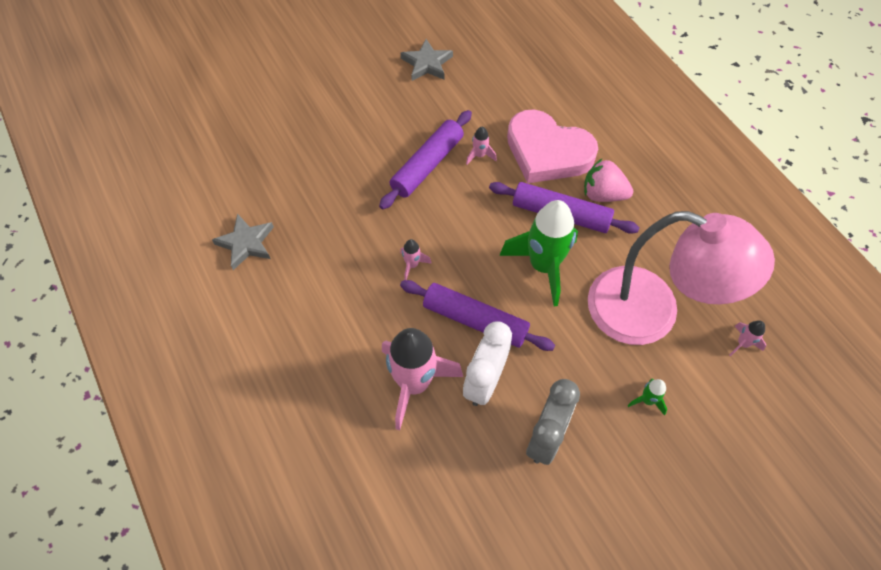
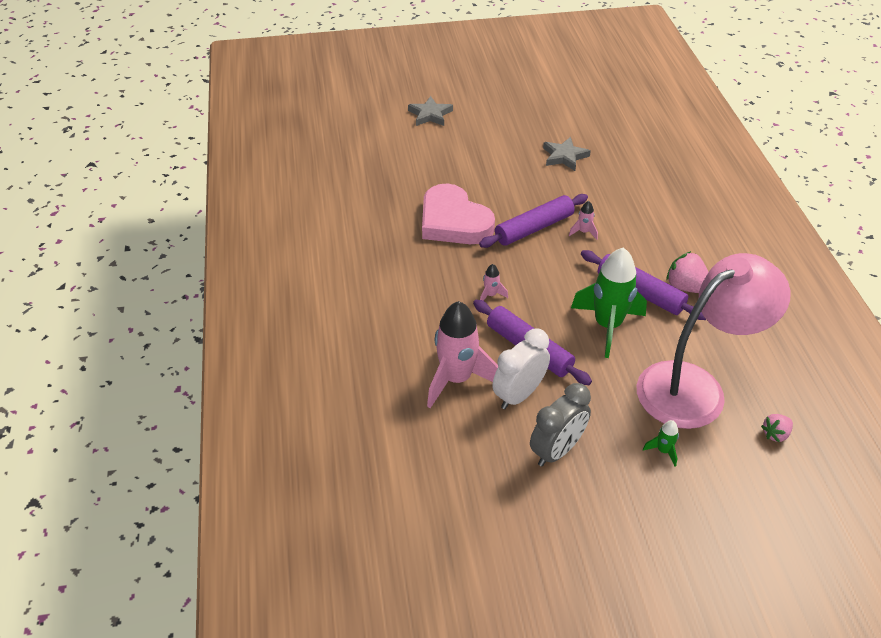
camera: 20 degrees right, 15 degrees down
(246, 243) = (358, 245): grey star -> grey star (430, 114)
(547, 152) = (647, 244): pink heart -> pink heart (453, 221)
(651, 313) = (695, 387): pink lamp -> pink lamp turned 75 degrees counterclockwise
(742, 343) = (775, 434): pink rocket -> pink strawberry

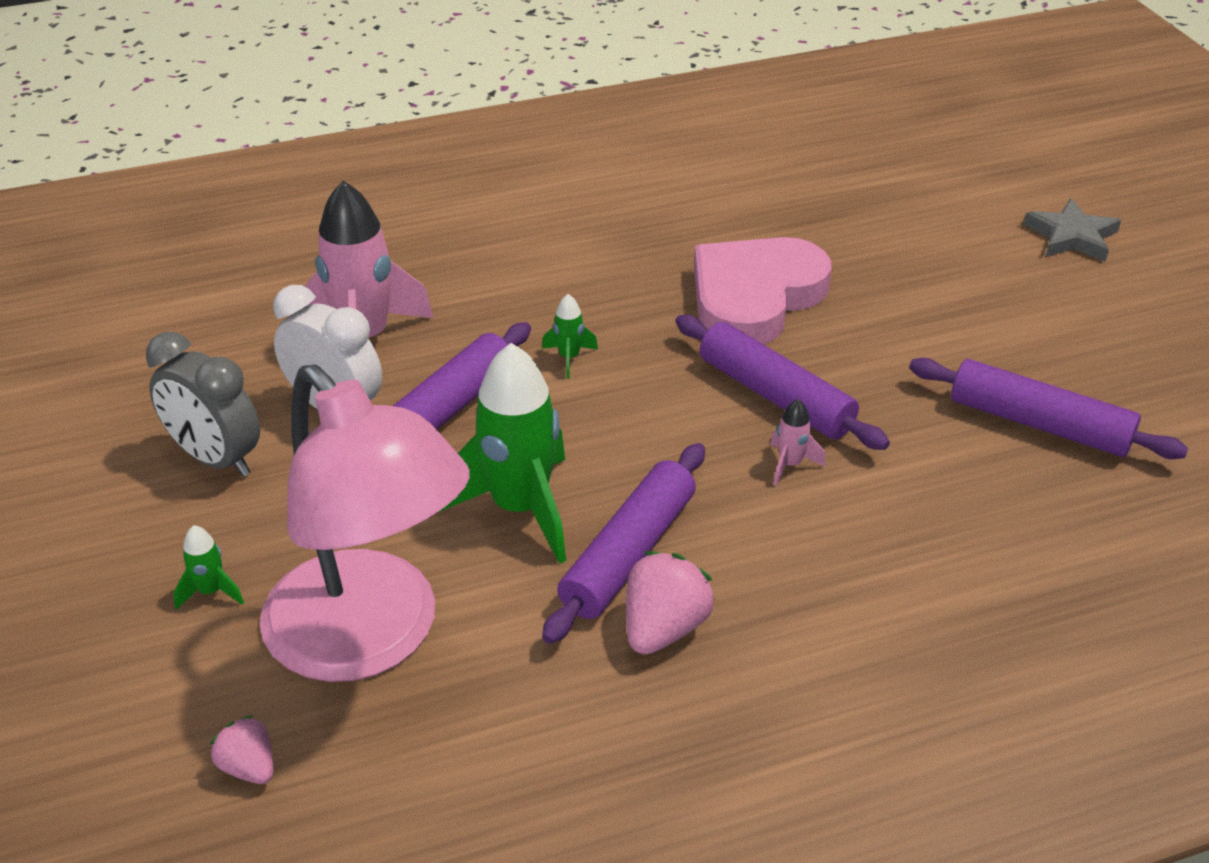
camera: 80 degrees right, 5 degrees down
(491, 295) = (569, 358): pink rocket -> green rocket
(564, 156) = (1039, 424): grey star -> purple rolling pin

